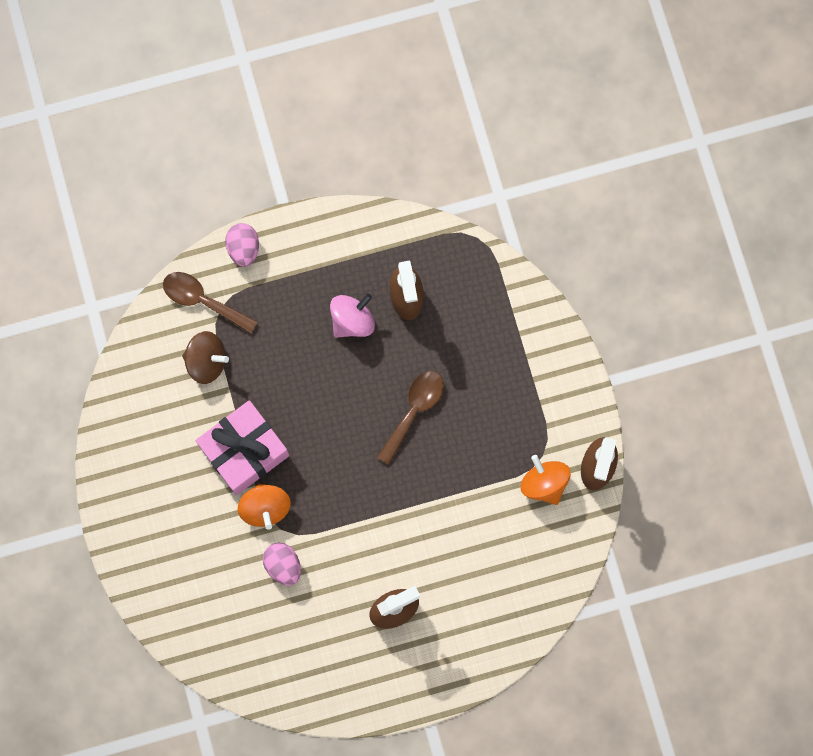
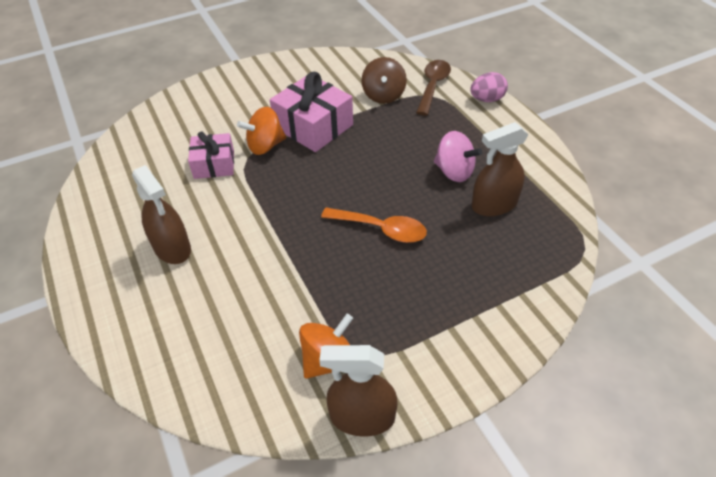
camera: 80 degrees right, 30 degrees down
(283, 565) = (214, 164): pink egg -> pink gift
(414, 411) = (381, 229): brown spoon -> orange spoon

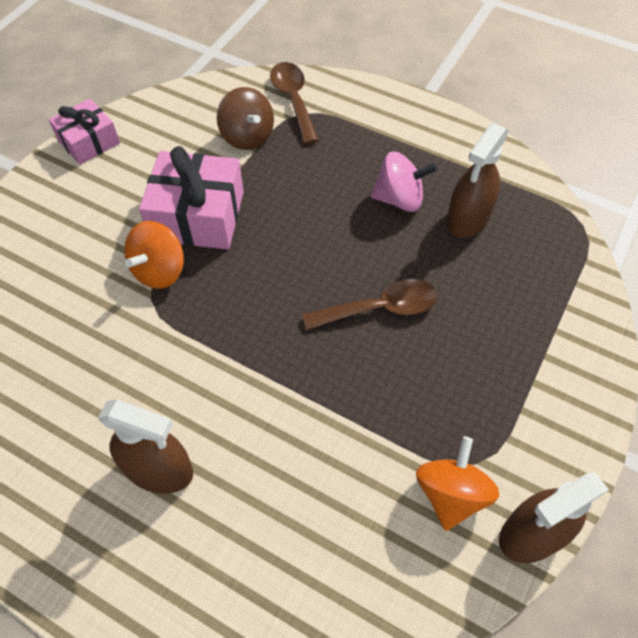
camera: 35 degrees left, 10 degrees up
(214, 164) = (115, 329): pink gift -> pink gift (89, 142)
(381, 229) = (380, 308): orange spoon -> brown spoon
(487, 99) = (364, 93): pink egg -> none

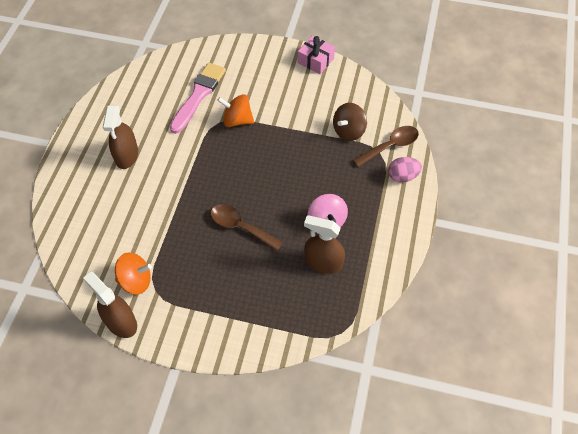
camera: 75 degrees right, 0 degrees up
(72, 318) = (199, 95): none -> pink brush
(198, 216) = (279, 125): pink gift -> none
(349, 101) = (402, 176): none -> pink egg
(380, 308) = (241, 227): brown spoon -> brown spoon turned 150 degrees clockwise

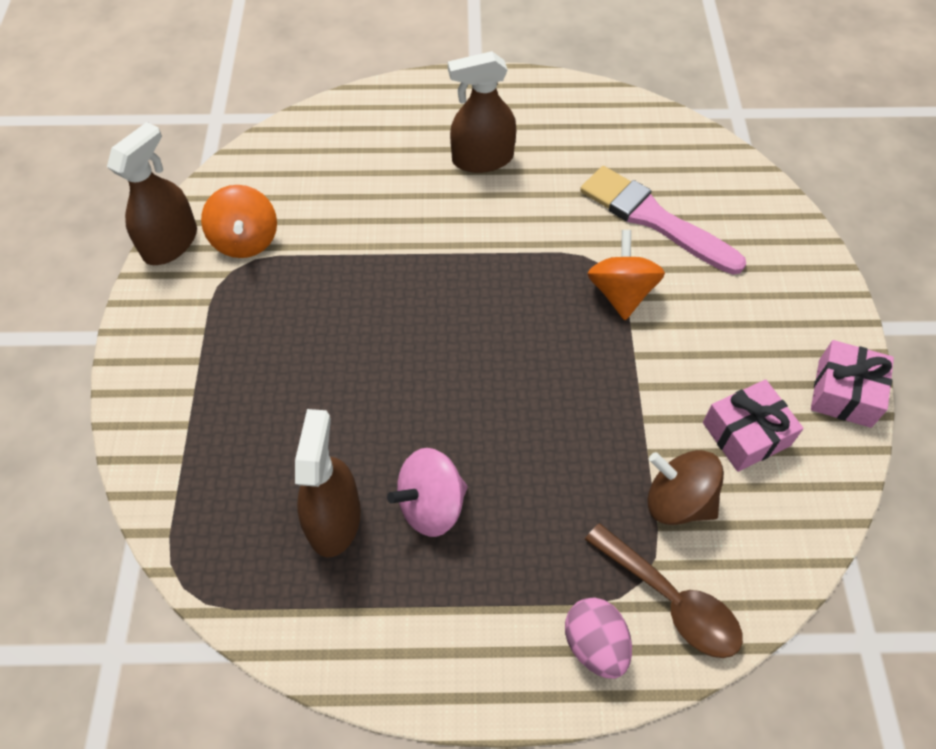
camera: 75 degrees right, 0 degrees up
(199, 95) = (654, 219): pink brush -> pink brush turned 150 degrees counterclockwise
(241, 227) = (382, 359): brown spoon -> none
(325, 99) = (746, 434): none -> pink gift

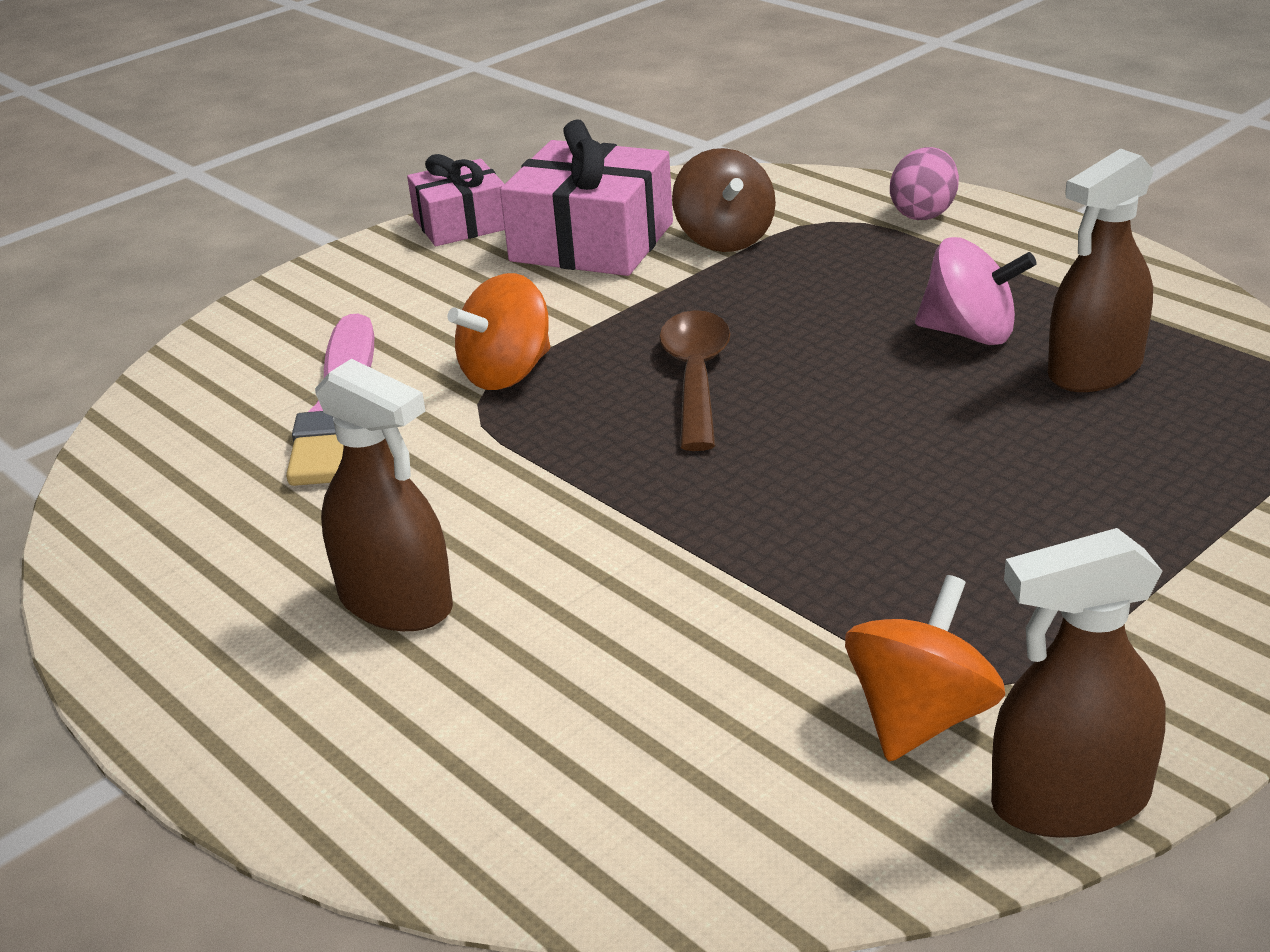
camera: 130 degrees left, 25 degrees down
(670, 600) = (824, 205): brown spoon -> brown spoon (696, 378)
(746, 434) = (592, 242): pink gift -> pink gift, size x1.59

